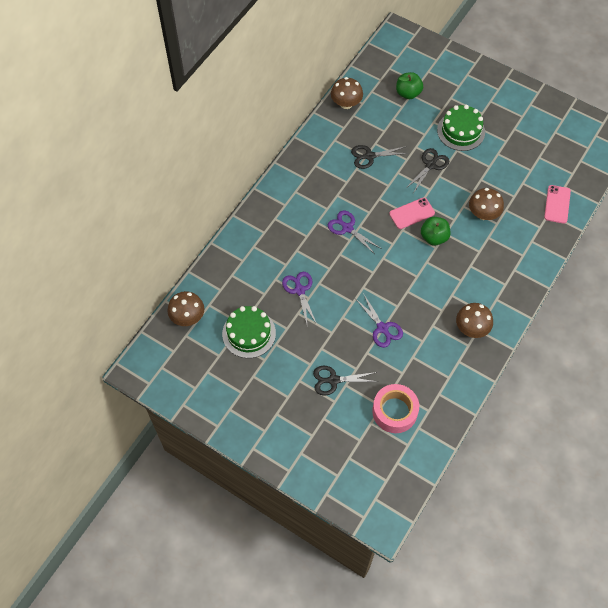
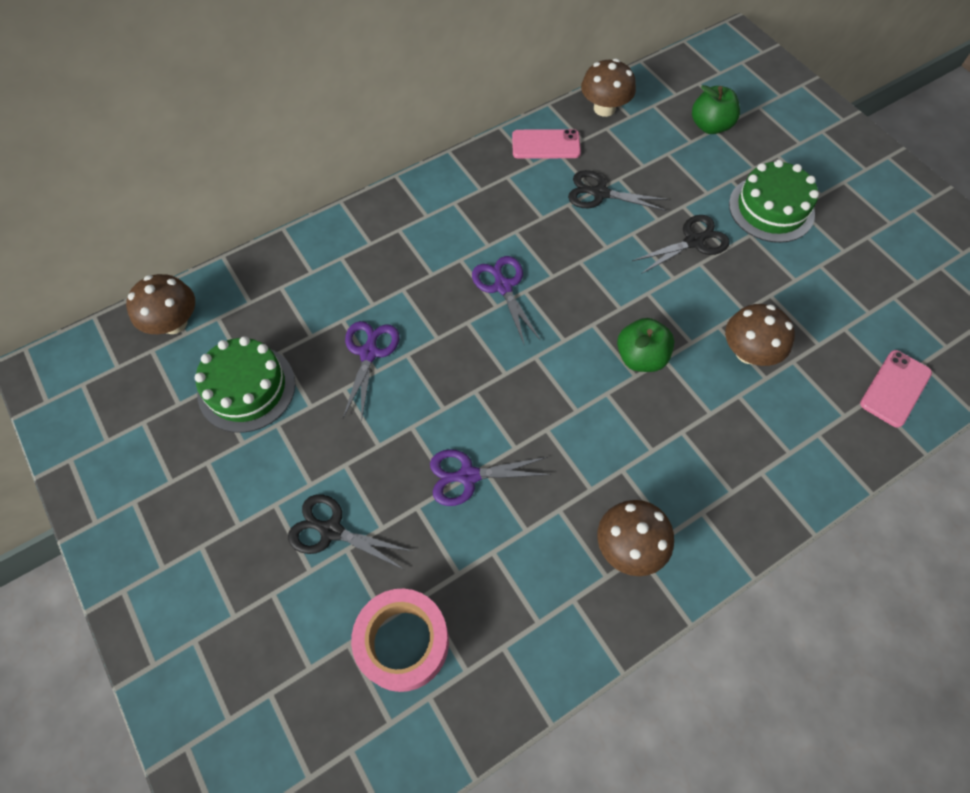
camera: 25 degrees right, 0 degrees up
(382, 328) = (467, 476): purple scissors -> purple scissors turned 90 degrees clockwise
(412, 213) = (622, 304): pink phone -> pink phone (546, 145)

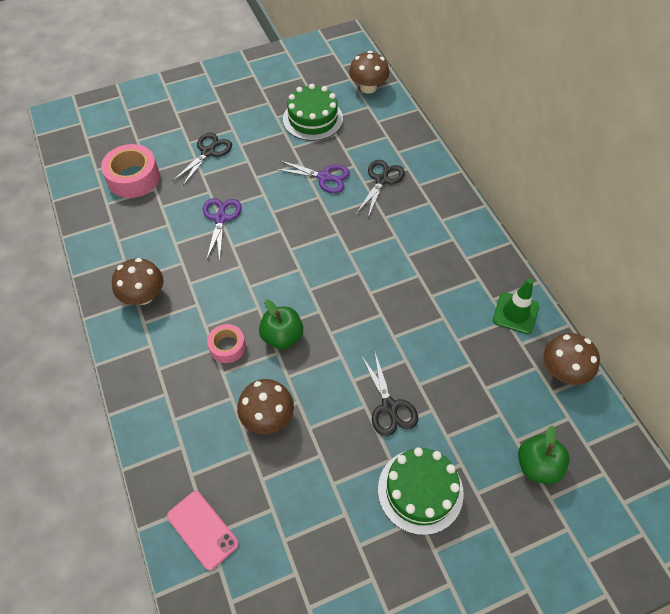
camera: 100 degrees right, 5 degrees down
(503, 286) = (365, 259): purple scissors -> none
(546, 145) = (515, 313): pink phone -> green traffic cone
(599, 193) = (454, 344): black scissors -> black scissors (382, 180)
(674, 416) = (227, 347): none -> pink tape

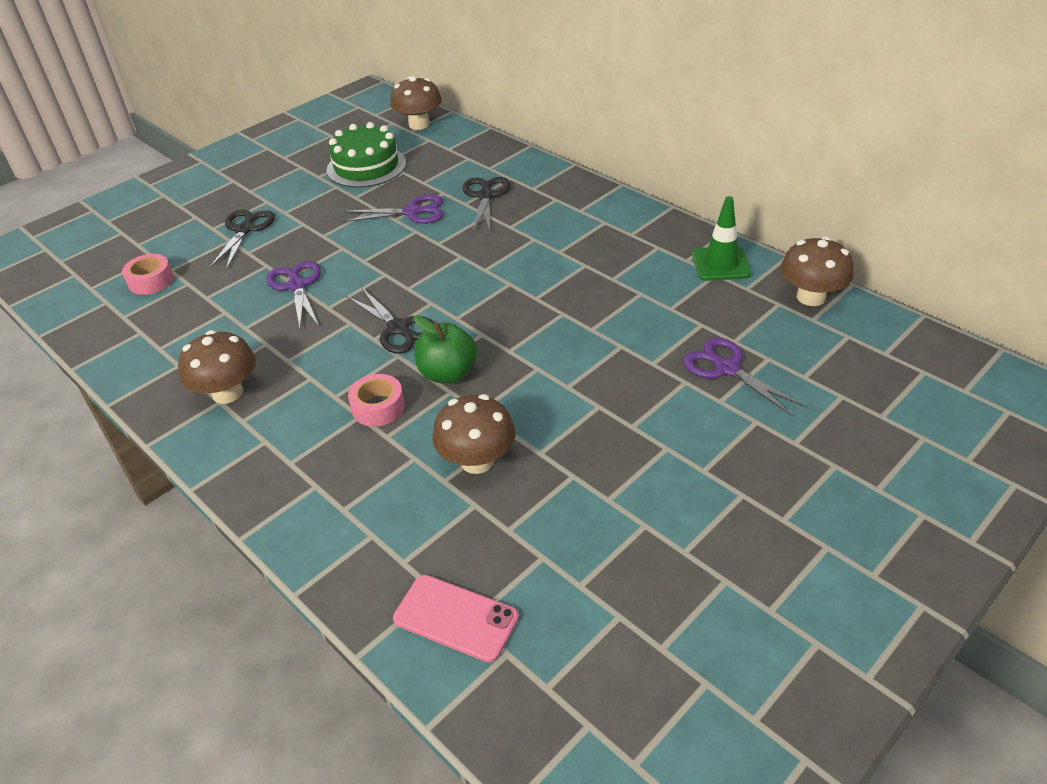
camera: 20 degrees left, 15 degrees down
(133, 178) = (151, 281): pink tape -> pink tape, size x0.59
(389, 407) = (631, 397): black scissors -> black scissors (399, 329)
(420, 491) = (724, 465): green cake -> none
(466, 410) = (726, 368): none -> purple scissors
(537, 466) = (845, 391): green apple -> none

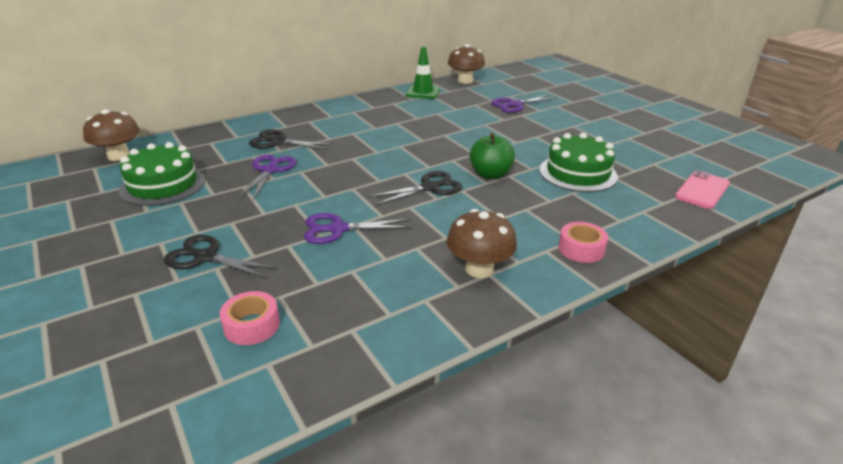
camera: 80 degrees left, 10 degrees down
(378, 407) = (518, 201): pink tape -> pink tape (581, 249)
(477, 461) = (578, 173): brown mushroom -> green cake

